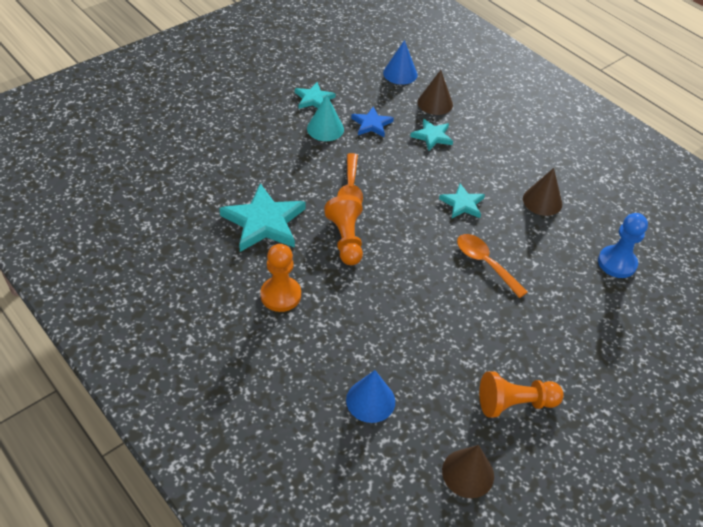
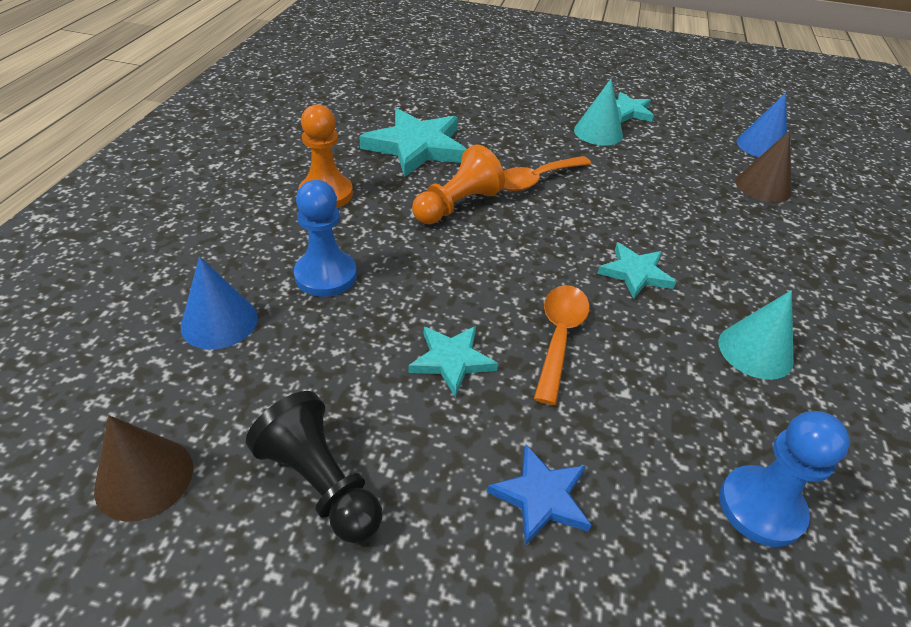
camera: 55 degrees right, 5 degrees down
(365, 333) = (326, 275): none -> blue pawn
(371, 124) = (653, 157): blue star -> blue star (541, 497)
(432, 136) = (707, 205): turquoise star -> turquoise star (451, 360)
(515, 403) = (321, 483): orange pawn -> black pawn
(542, 201) = (755, 351): brown cone -> turquoise cone

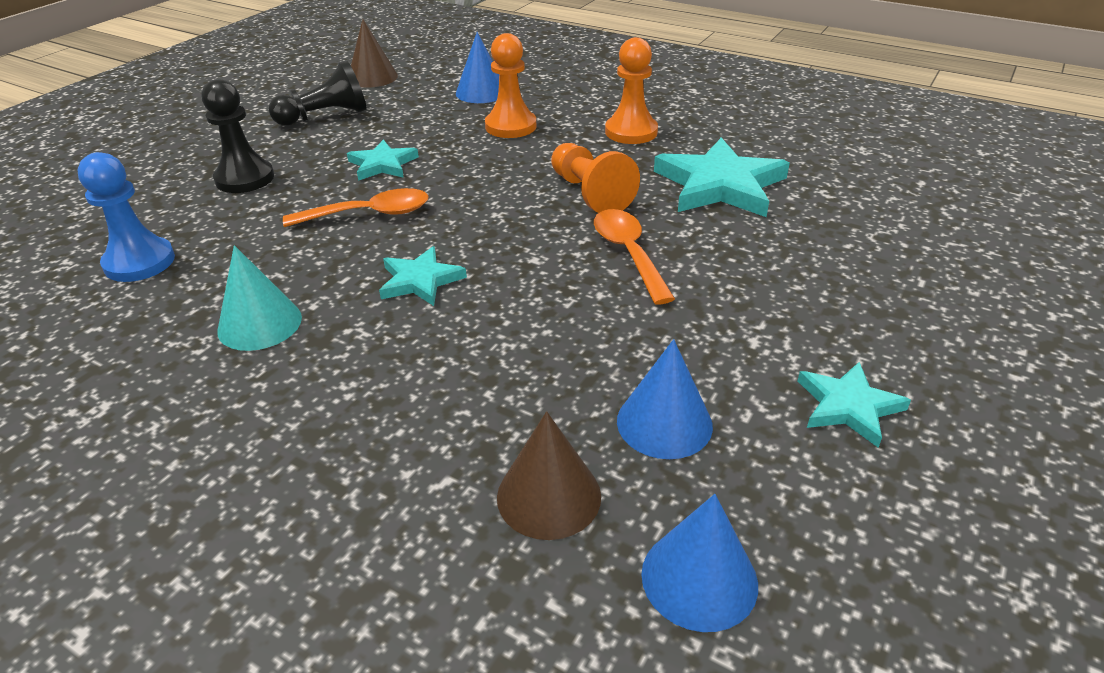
camera: 110 degrees right, 5 degrees down
(326, 275) = (511, 126): blue pawn -> orange pawn
(541, 497) = (245, 178): blue star -> black pawn
(559, 337) = (369, 214): orange spoon -> orange spoon turned 45 degrees counterclockwise
(598, 132) = (759, 343): turquoise cone -> none
(684, 158) = (664, 423): none -> blue cone

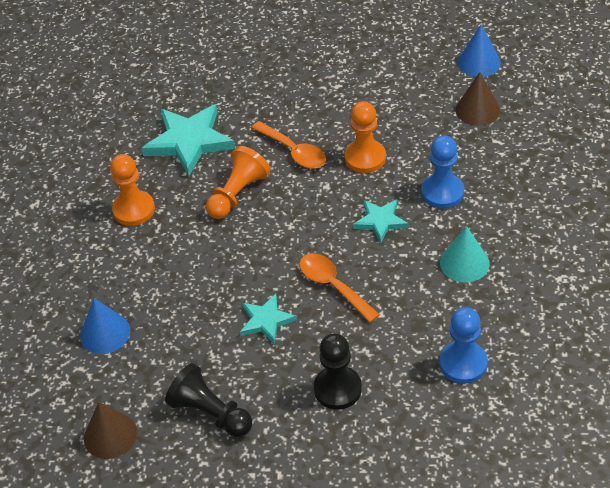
camera: 115 degrees left, 10 degrees up
(403, 358) = (442, 192): none -> blue pawn
(511, 126) = (161, 280): orange pawn -> orange pawn (365, 158)
(628, 253) = (294, 151): orange spoon -> orange spoon turned 90 degrees counterclockwise
(664, 423) = (413, 94): blue cone -> none
(848, 406) = (361, 49): turquoise star -> none

